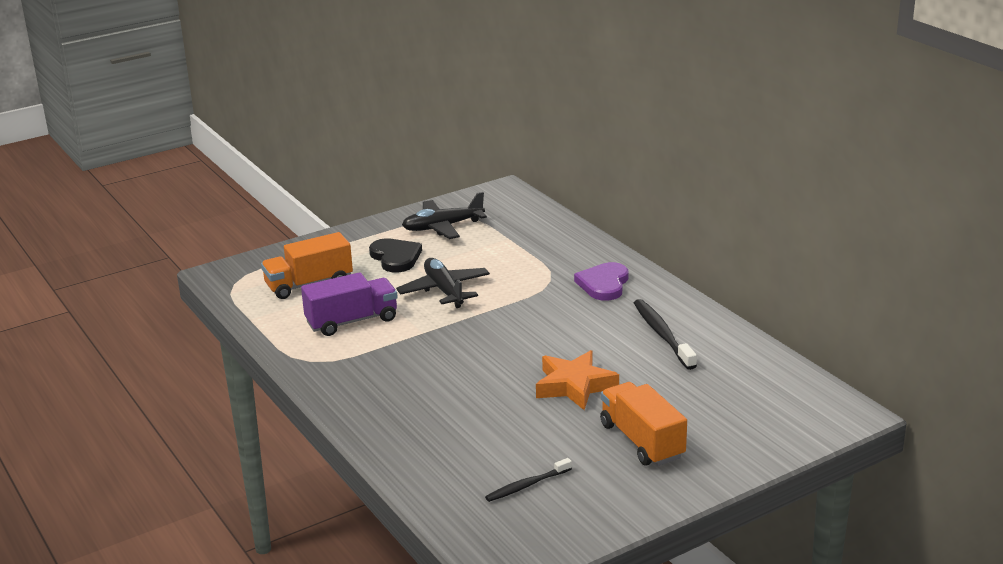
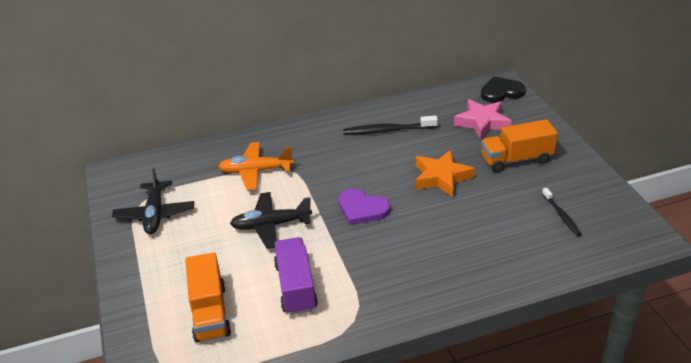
camera: 75 degrees left, 10 degrees up
(395, 257) = (193, 249): black heart -> black heart (501, 92)
(536, 264) = (256, 171): none -> orange plane
(604, 284) = (305, 144): purple heart -> purple heart (362, 209)
(722, 405) = (482, 122): none -> pink star

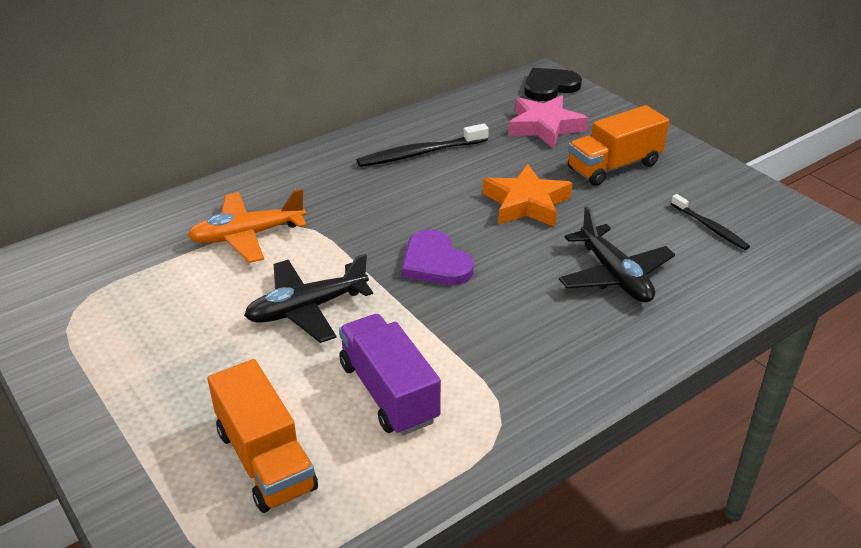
camera: 20 degrees left, 0 degrees up
(155, 214) = (105, 324): black plane -> black plane (614, 275)
(362, 209) = (435, 263): purple heart -> purple heart turned 45 degrees clockwise

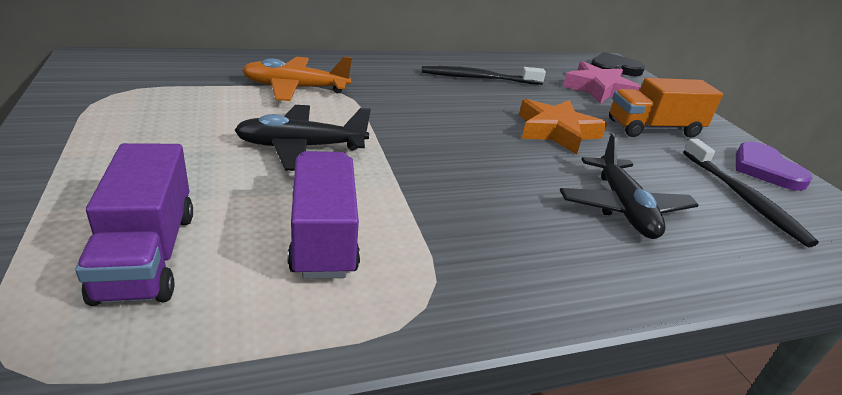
camera: 15 degrees right, 5 degrees down
(265, 459) = (147, 254): orange truck -> purple truck
(435, 263) = (444, 148): purple heart -> purple heart (765, 169)
(710, 227) = (743, 198): black toothbrush -> black toothbrush, size x1.60

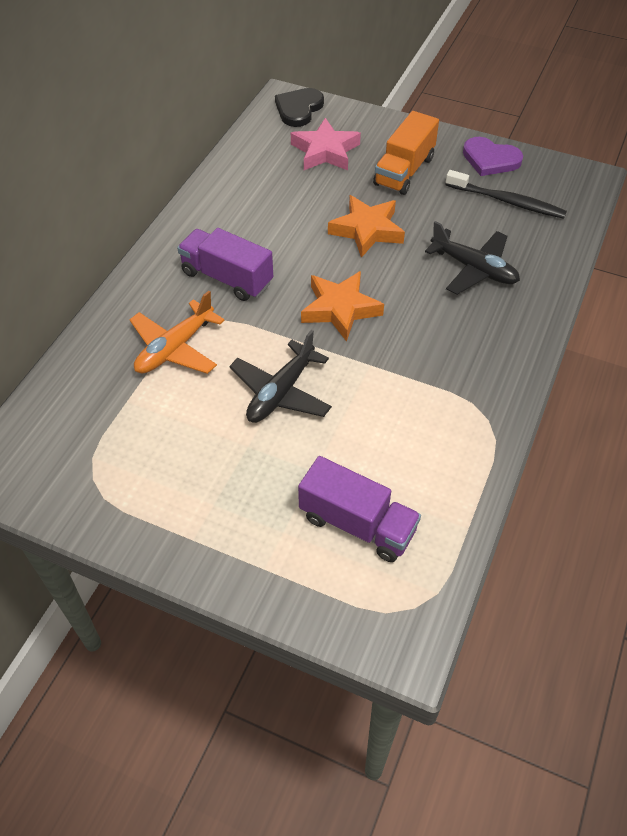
camera: 45 degrees left, 20 degrees up
(323, 235) = (397, 432): purple truck -> purple truck (227, 278)
(445, 146) = (340, 309): none -> orange star
(478, 78) = (248, 214): black toothbrush -> none

